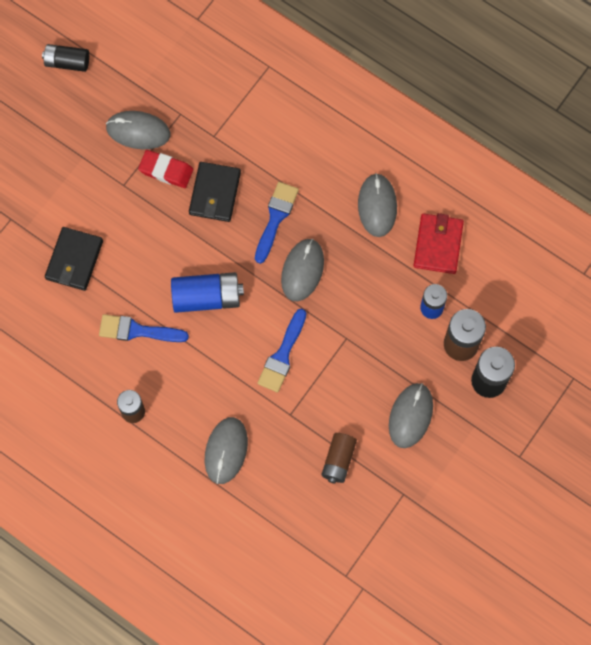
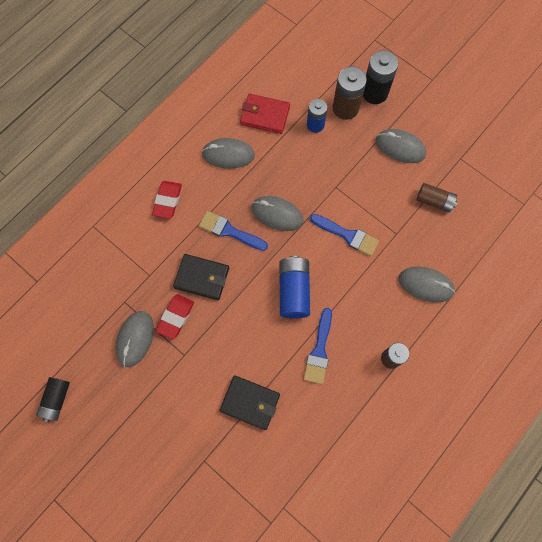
camera: 85 degrees left, 0 degrees up
(308, 144) = (167, 201): none -> red eraser

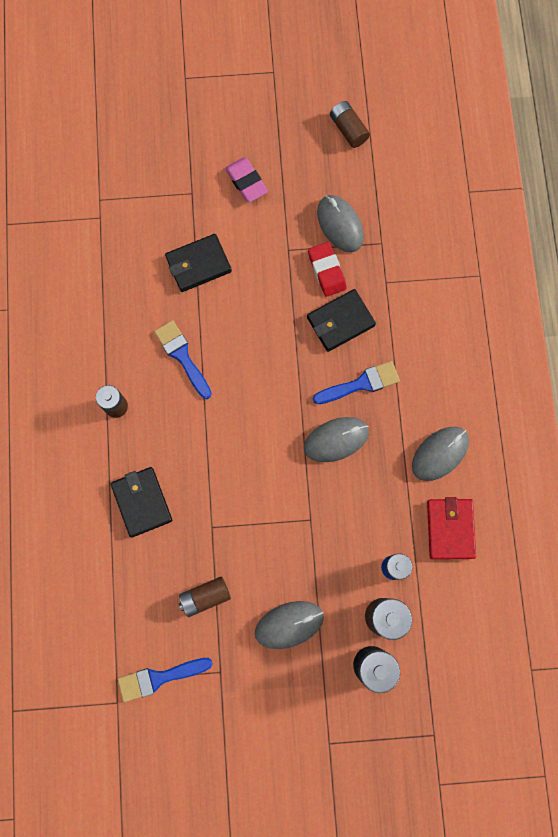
camera: 135 degrees right, 5 degrees up
(56, 400) = (348, 130): black battery -> brown battery
(160, 431) = (246, 182): none -> pink eraser
(167, 201) = (443, 358): red eraser -> none
(265, 115) = (450, 529): red wallet -> red wallet turned 60 degrees counterclockwise
(294, 291) = (252, 385): blue battery -> none
(347, 235) = (254, 481): blue brush -> blue brush (159, 678)
(425, 285) = (142, 502): grey mouse -> black wallet

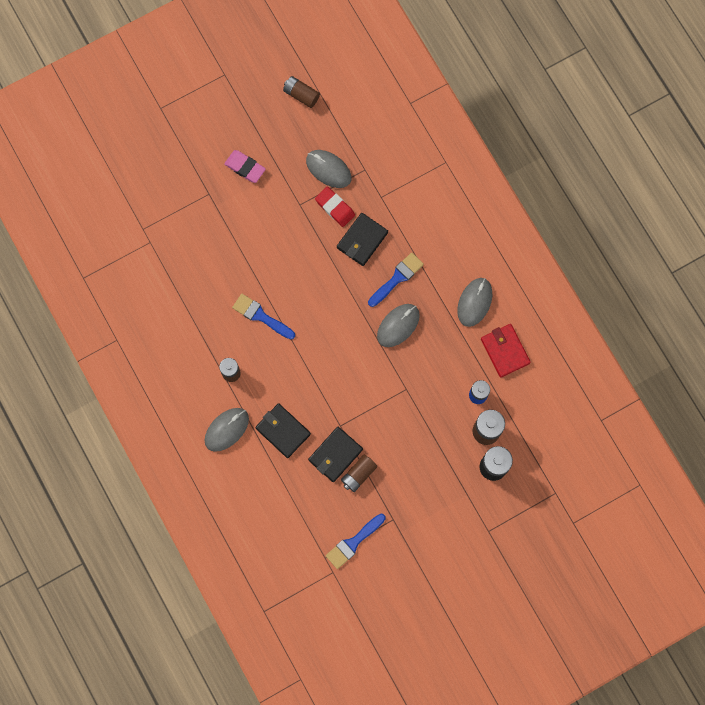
camera: 25 degrees left, 0 degrees up
(198, 264) = (240, 244): black wallet -> black wallet (335, 454)
(289, 624) = (425, 466): grey mouse -> grey mouse (226, 429)

